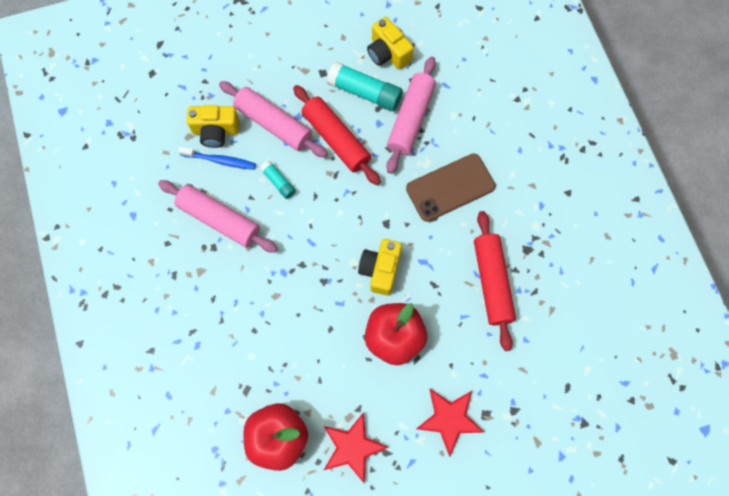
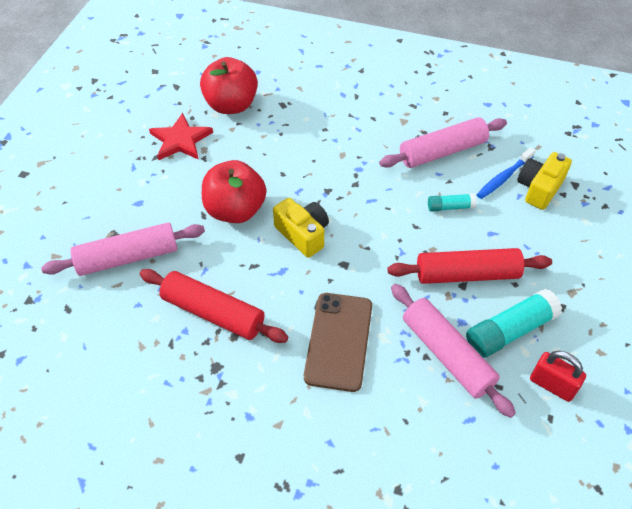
camera: 125 degrees right, 20 degrees down
(274, 124) = (519, 234): pink rolling pin -> pink rolling pin (128, 257)
(388, 53) = (552, 385): yellow camera -> red padlock
(449, 419) = (136, 208): red star -> none

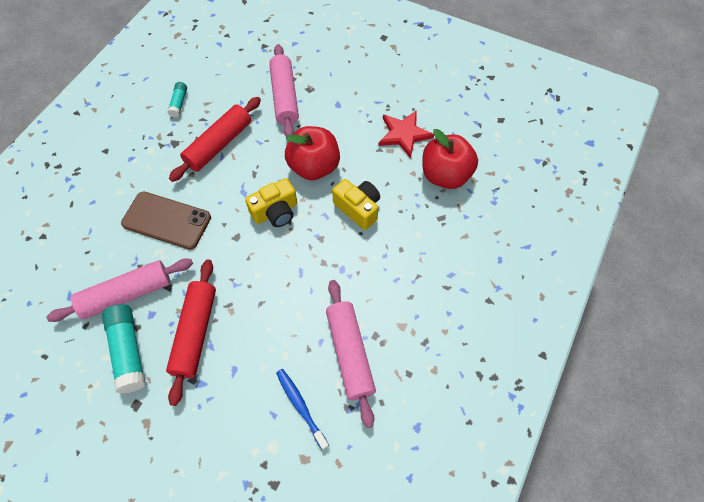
camera: 100 degrees right, 10 degrees up
(450, 207) = (275, 340): turquoise glue stick -> turquoise glue stick (179, 103)
(539, 188) = (277, 440): yellow camera -> yellow camera (358, 208)
(552, 385) = (68, 368): red padlock -> none

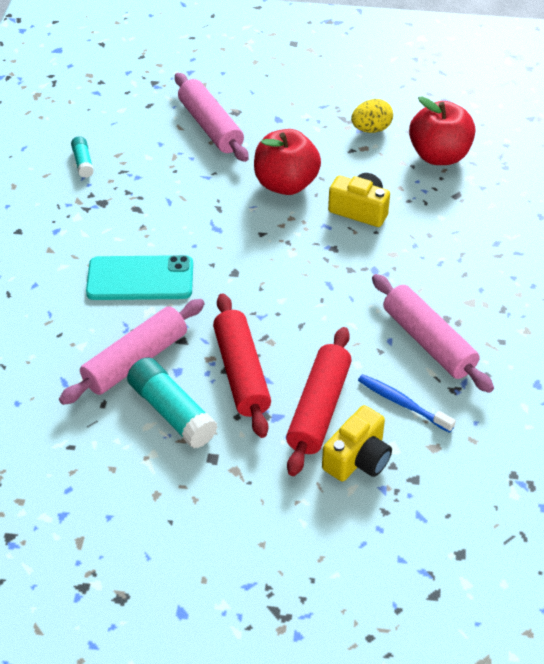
camera: 20 degrees left, 15 degrees down
(166, 220) = (140, 278): brown phone -> turquoise phone
(219, 144) = (159, 191): red rolling pin -> red rolling pin (319, 408)
(275, 211) = (266, 237): yellow camera -> yellow camera (357, 458)
(404, 134) = (371, 129): red star -> yellow egg

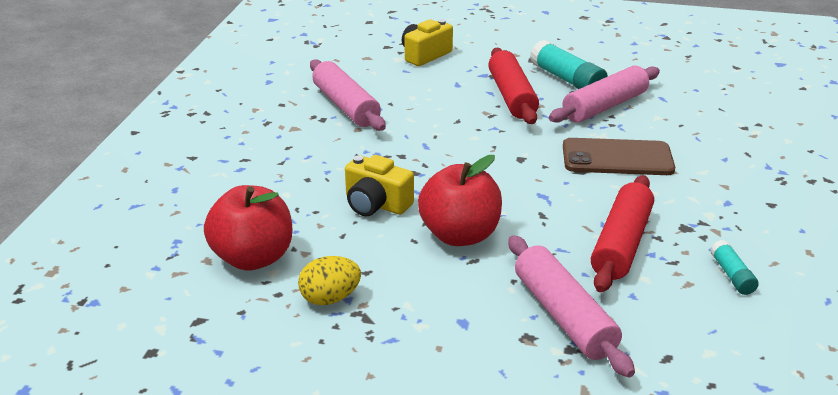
camera: 175 degrees left, 15 degrees down
(140, 278) = (617, 158): turquoise phone -> brown phone
(319, 408) = (449, 77): red rolling pin -> red rolling pin (621, 244)
(403, 404) = (382, 76): blue toothbrush -> none

